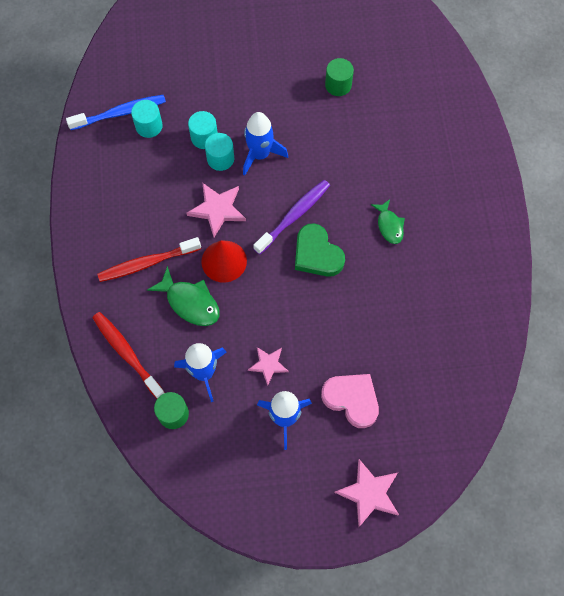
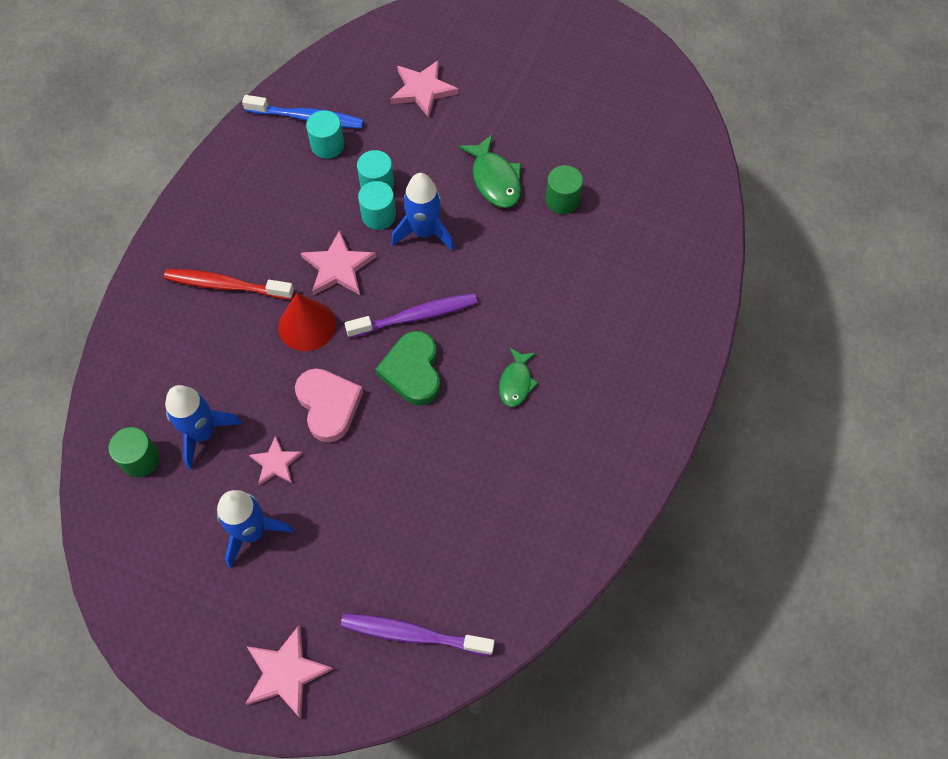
camera: 30 degrees right, 5 degrees down
(127, 353) = (139, 368): red toothbrush -> none
(189, 52) = (422, 90): none -> pink star
(190, 302) = (241, 350): green fish -> green fish (495, 179)
(352, 399) = (340, 554): pink heart -> pink heart (328, 405)
(431, 422) = (413, 634): none -> purple toothbrush

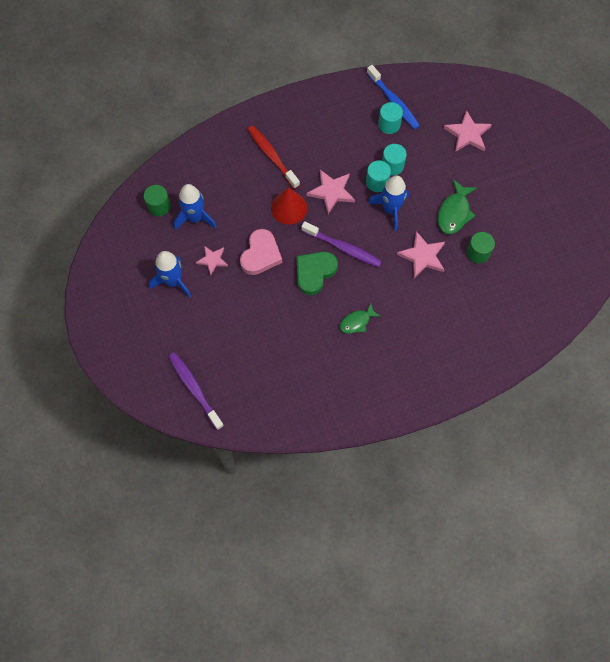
camera: 45 degrees right, 5 degrees up
(286, 673) = (128, 354): pink star -> pink star (422, 256)

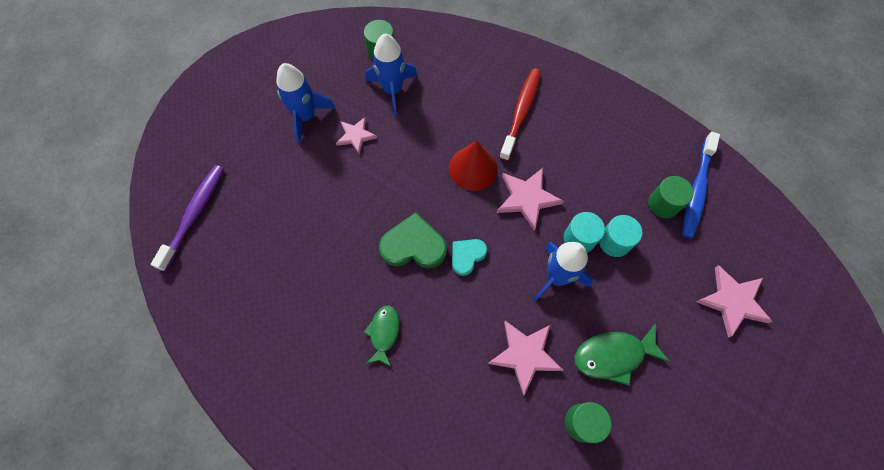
camera: 55 degrees right, 0 degrees up
(261, 254) = (396, 177): pink heart -> none
(343, 248) = (467, 256): purple toothbrush -> turquoise heart
(357, 322) = (384, 333): green fish -> green fish turned 75 degrees clockwise
(389, 124) = (663, 204): turquoise cylinder -> green cylinder

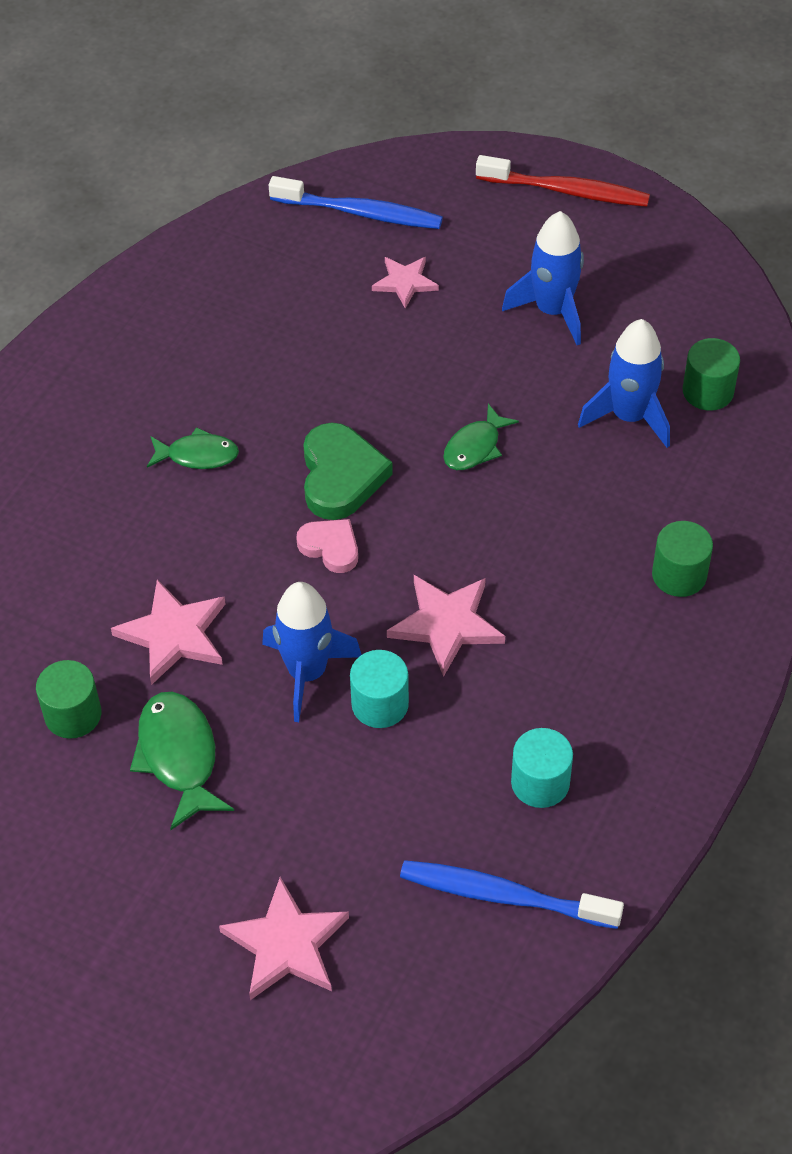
camera: 85 degrees right, 15 degrees down
(194, 215) = (360, 213): purple toothbrush -> blue toothbrush
(356, 136) = (528, 379): pink star -> pink star (405, 282)
(402, 169) = (475, 447): none -> green fish
(467, 256) = (330, 547): turquoise heart -> pink heart
(473, 168) = (493, 543): red cone -> none
(521, 112) = (620, 606): red toothbrush -> red toothbrush (567, 191)
(614, 242) = (380, 758): turquoise cylinder -> turquoise cylinder (540, 782)
(663, 204) = (466, 837): green cylinder -> green cylinder (679, 575)

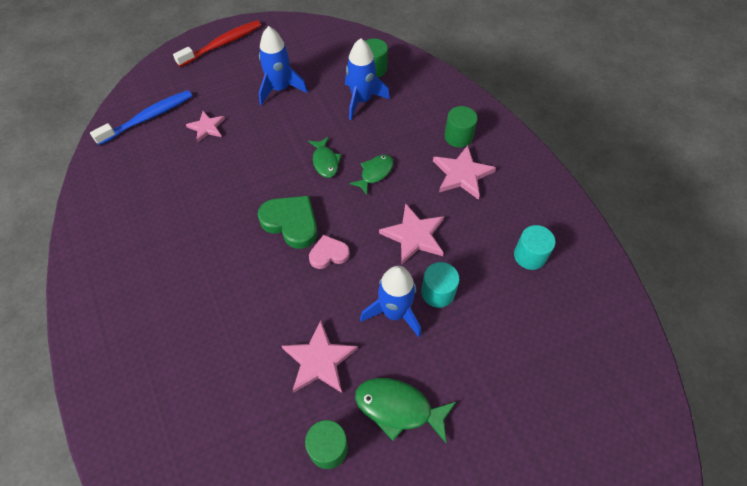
camera: 55 degrees left, 5 degrees up
(197, 455) = (218, 276): green fish -> green fish (375, 173)
(286, 944) = (551, 429): pink star -> pink star (462, 174)
(503, 895) = (582, 310): blue toothbrush -> none

